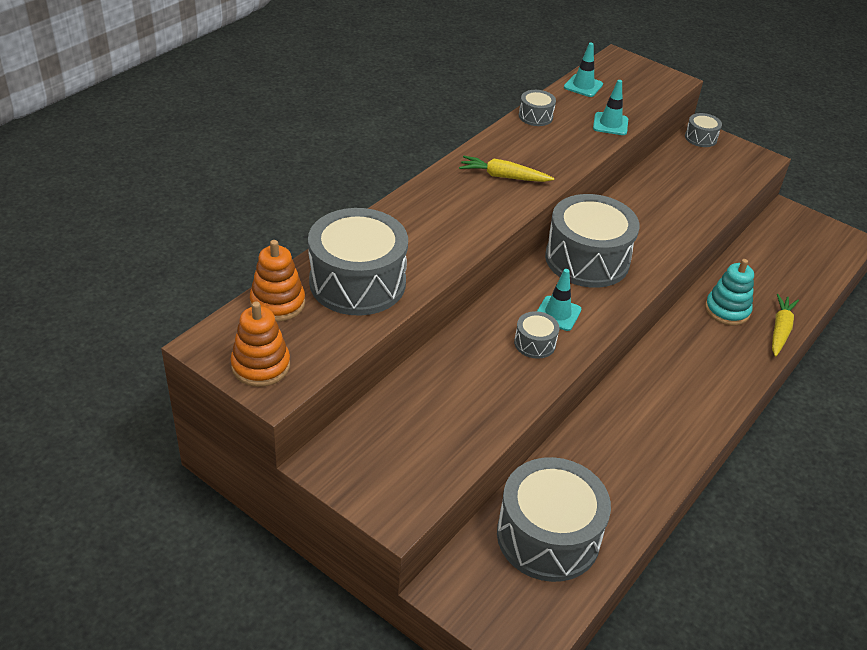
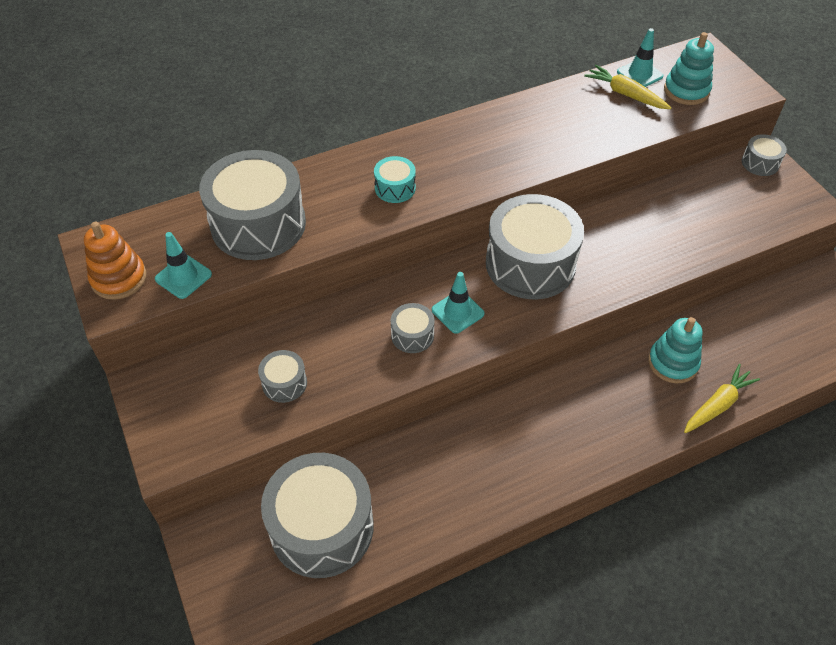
camera: 30 degrees right, 10 degrees up
(277, 303) = (176, 223): orange stacking toy -> none
(456, 221) = (395, 188): none -> turquoise drum
(503, 177) = (477, 154): yellow carrot -> yellow carrot (625, 94)
(535, 116) = (561, 96): grey drum -> grey drum (284, 383)
(610, 124) = (636, 125): turquoise traffic cone -> turquoise traffic cone (183, 277)
(628, 90) = (686, 91): none -> turquoise stacking toy

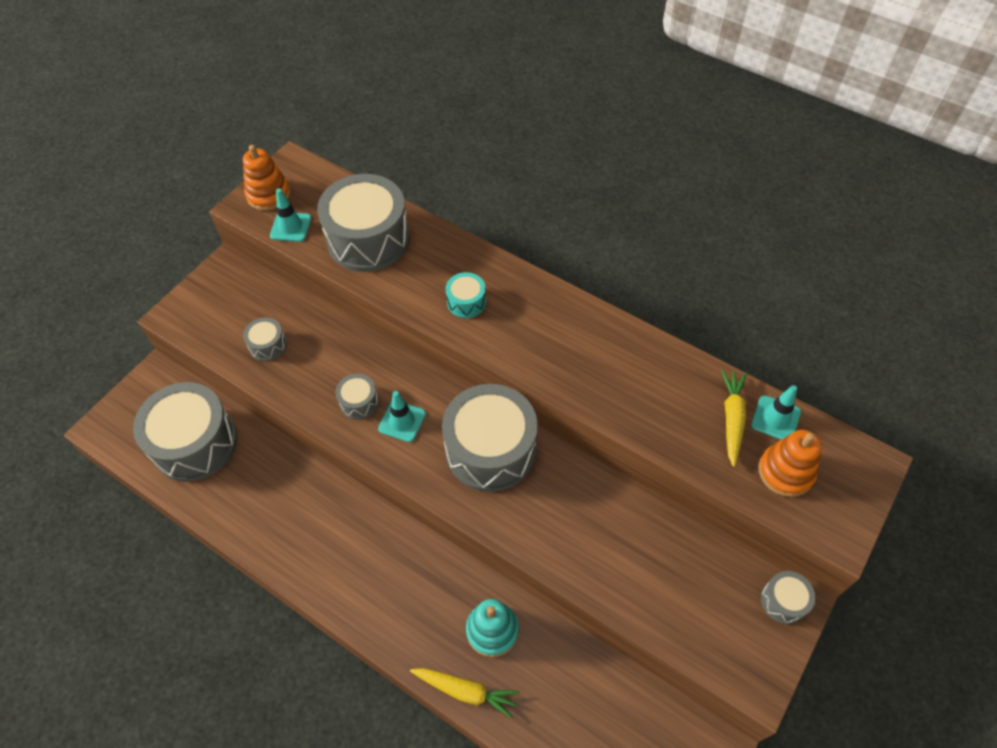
camera: 60 degrees right, 5 degrees up
(686, 91) = (785, 472): turquoise stacking toy -> orange stacking toy

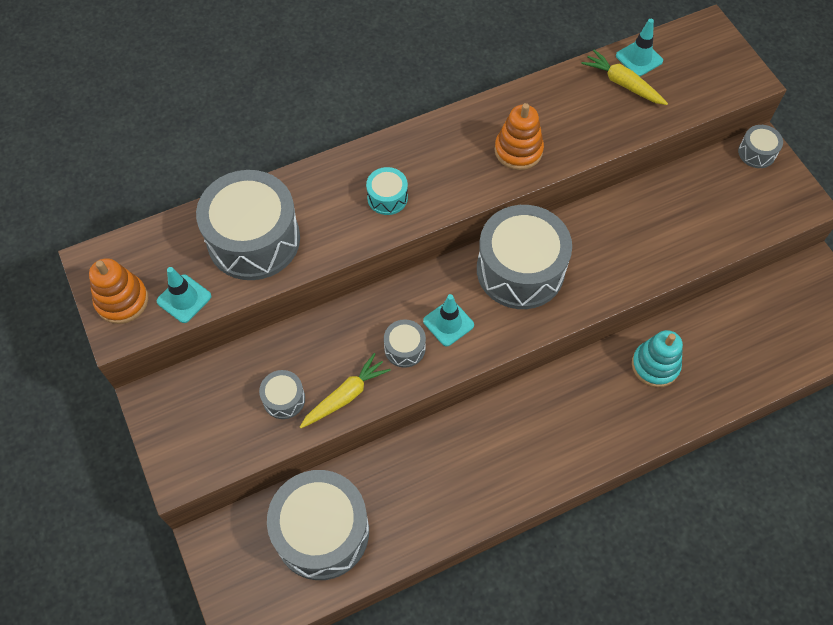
camera: 60 degrees left, 5 degrees up
(466, 691) = (694, 409): yellow carrot -> yellow carrot (345, 396)
(785, 472) = (685, 79): orange stacking toy -> orange stacking toy (518, 150)

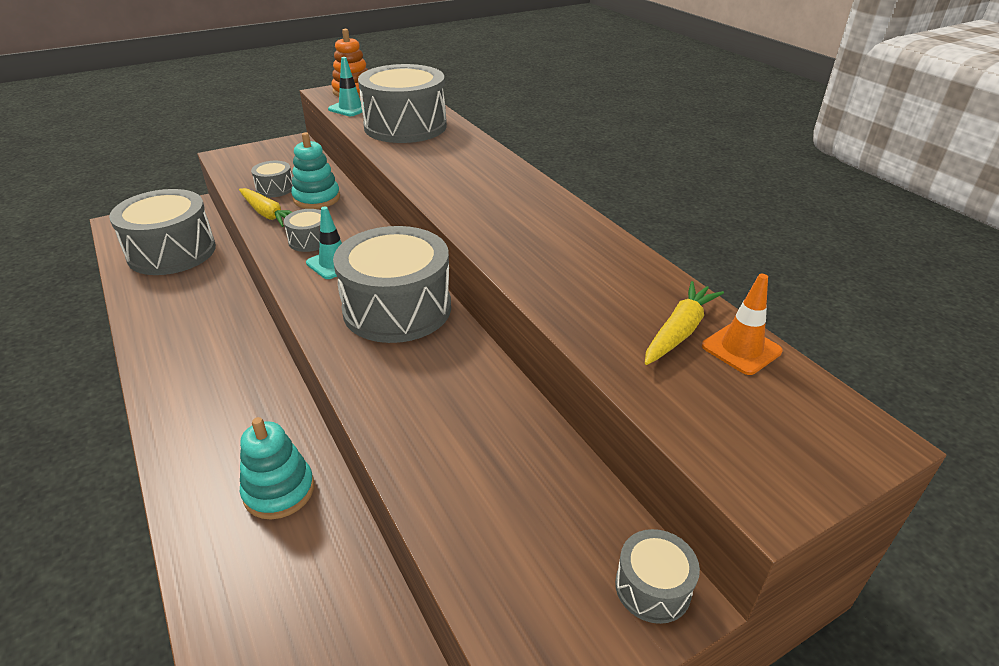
camera: 85 degrees right, 25 degrees down
(314, 353) = (316, 198): none -> turquoise stacking toy
(387, 197) = (453, 176): turquoise drum -> none
(518, 150) = (530, 247): orange stacking toy -> none
(639, 58) = (741, 349): turquoise traffic cone -> orange traffic cone

